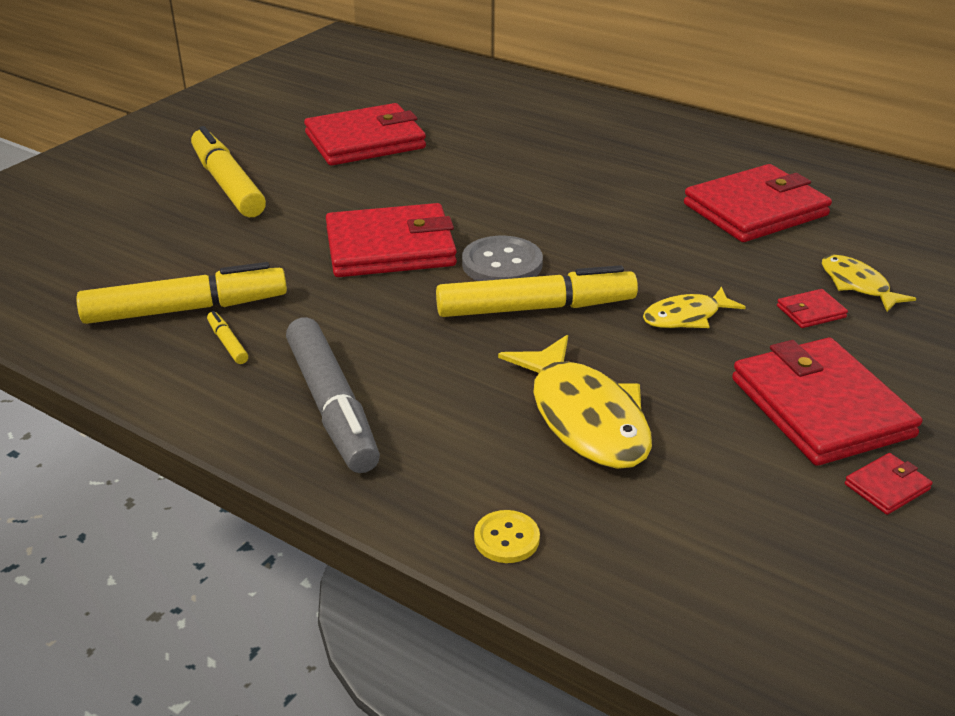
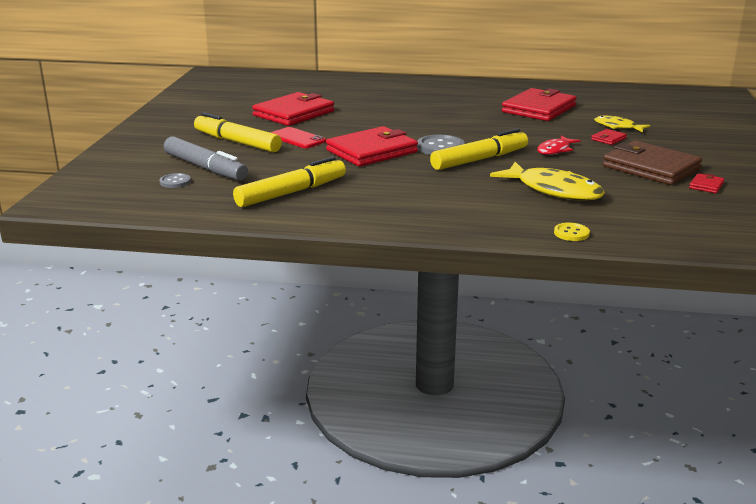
camera: 25 degrees left, 10 degrees down
(66, 246) = (175, 182): none -> grey button
(227, 343) = (336, 200): yellow marker -> none
(315, 195) = (297, 138): none -> red phone
(332, 406) = (426, 210): grey marker -> grey marker (205, 168)
(686, 317) = (555, 150): yellow fish -> red fish
(821, 407) = (651, 167): red wallet -> brown wallet

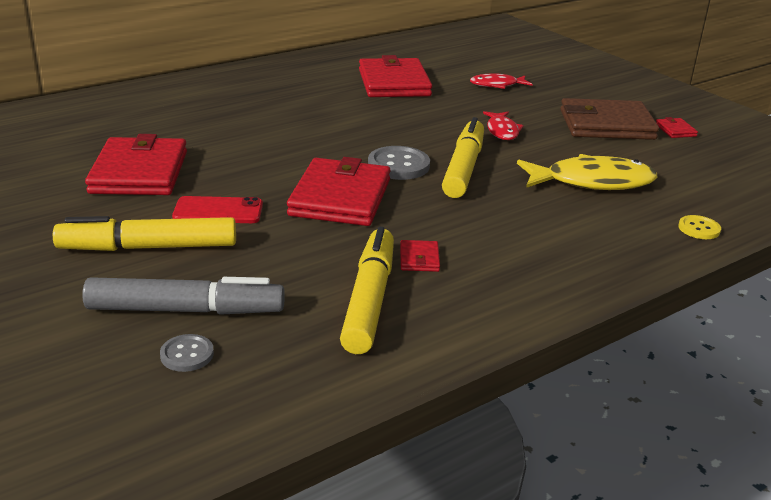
camera: 45 degrees left, 5 degrees up
(608, 139) = (516, 102): red wallet -> red wallet (419, 259)
(617, 127) = (497, 85): yellow fish -> red fish

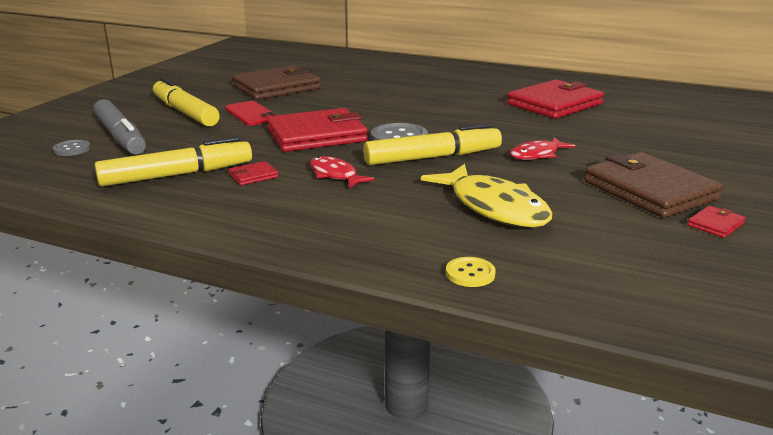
camera: 60 degrees right, 5 degrees down
(139, 172) = (276, 87): red wallet -> brown wallet
(497, 85) = (639, 133): red fish -> red fish (335, 175)

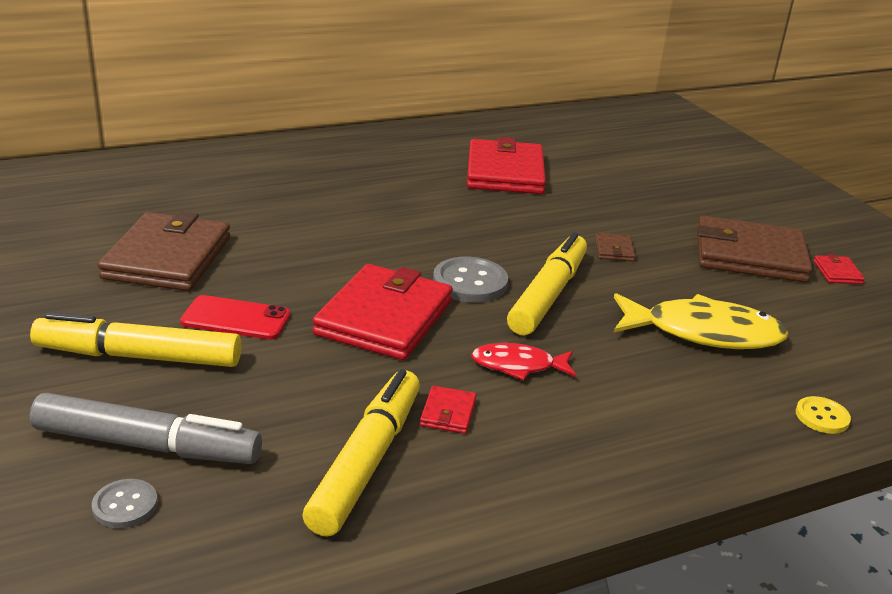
camera: 50 degrees left, 5 degrees up
(537, 155) = (614, 250): red fish -> brown wallet

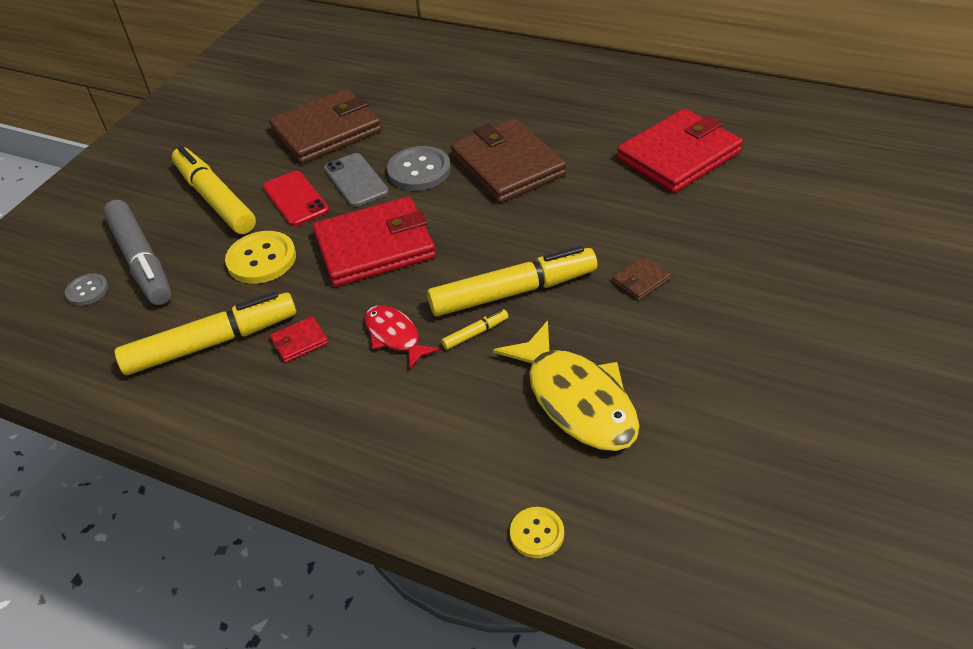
camera: 55 degrees right, 15 degrees up
(273, 281) = (356, 180): none -> grey phone
(291, 377) = (261, 259): none -> yellow button
(470, 282) = (475, 249): grey button -> grey button (419, 171)
(571, 332) = (475, 333): none -> yellow marker
(749, 255) = (767, 356): brown wallet -> brown wallet (508, 165)
(837, 272) = (832, 427): red wallet -> none

